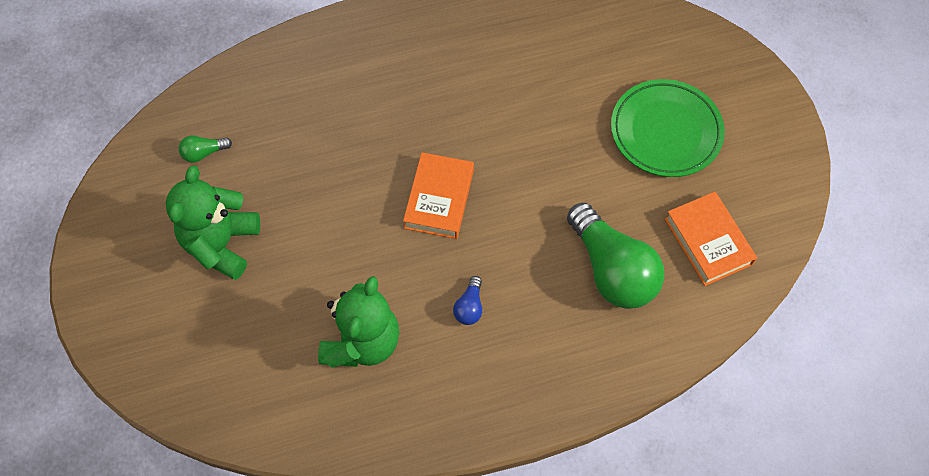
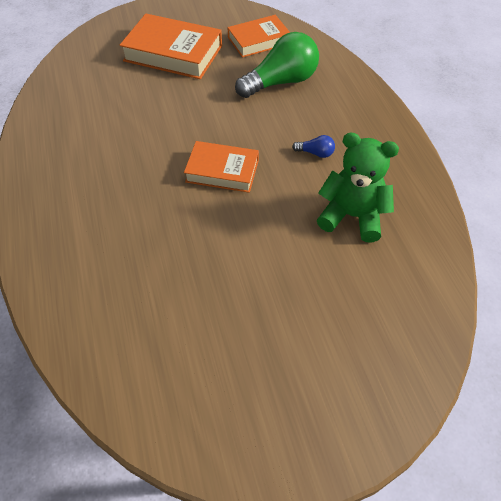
camera: 90 degrees left, 10 degrees down
(204, 153) = (160, 357): green light bulb -> none
(222, 244) = (266, 329): green teddy bear -> none
(665, 131) = (173, 53): green plate -> orange book

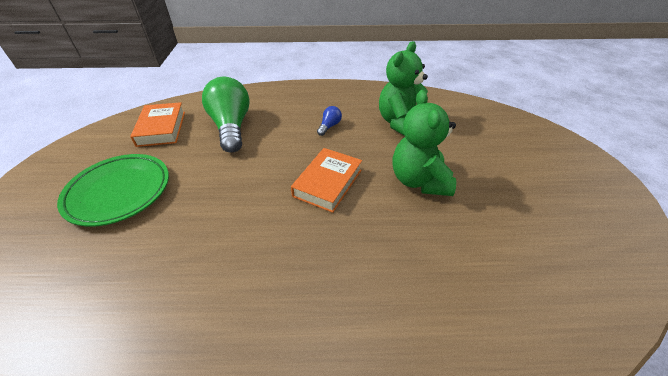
camera: 75 degrees left, 10 degrees down
(173, 53) = (119, 192): orange book -> green plate
(249, 242) = (419, 181): none -> green teddy bear

